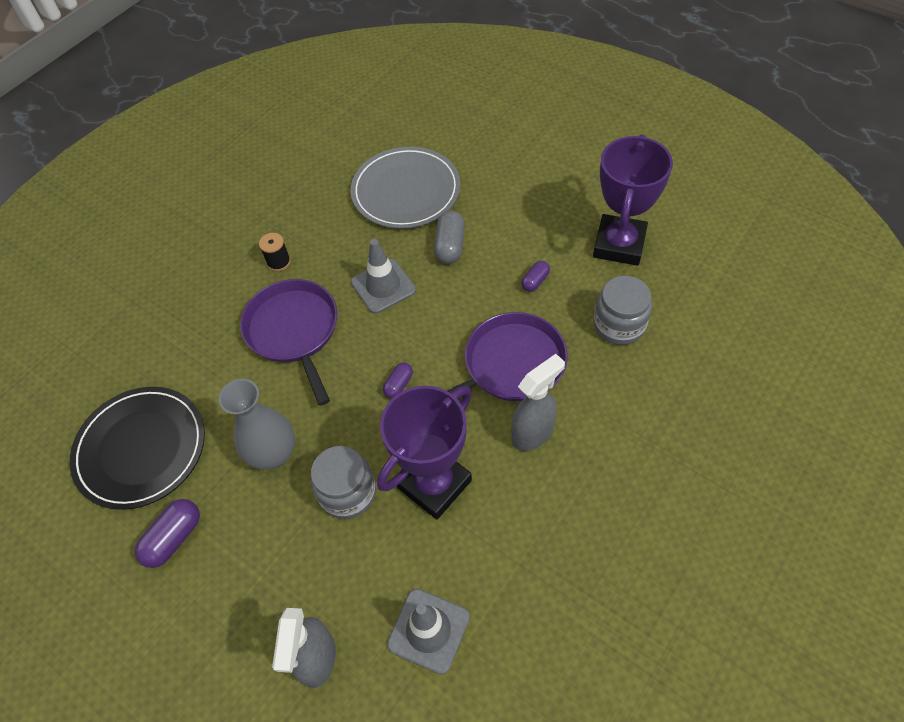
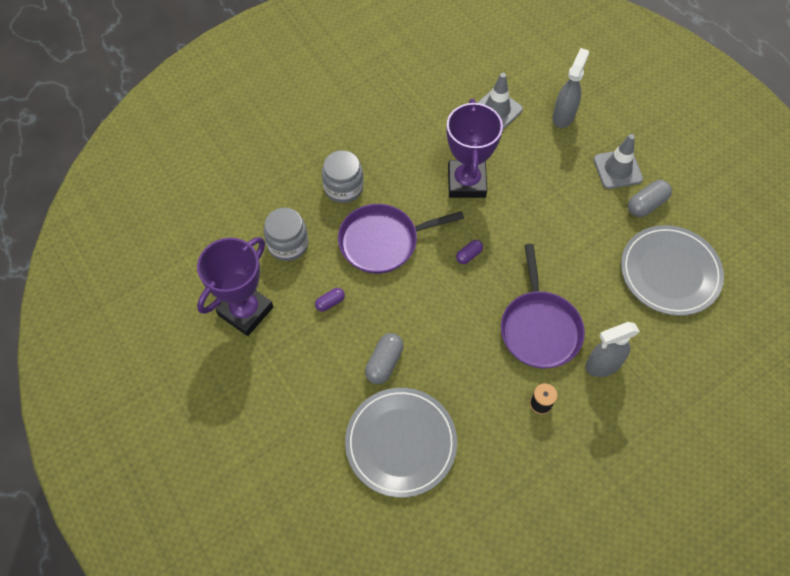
camera: 165 degrees left, 5 degrees up
(141, 449) = (670, 272): black plate -> grey plate
(174, 538) = (646, 204): purple capsule -> grey capsule
(273, 454) = (571, 236): grey vase -> none
(347, 492) = (525, 195): grey jar -> grey jar (343, 187)
(383, 286) = (455, 343): grey traffic cone -> grey traffic cone (617, 169)
(434, 484) = (466, 182): purple trophy -> purple trophy turned 60 degrees counterclockwise
(533, 433) = (389, 191): grey spray bottle -> grey spray bottle (602, 365)

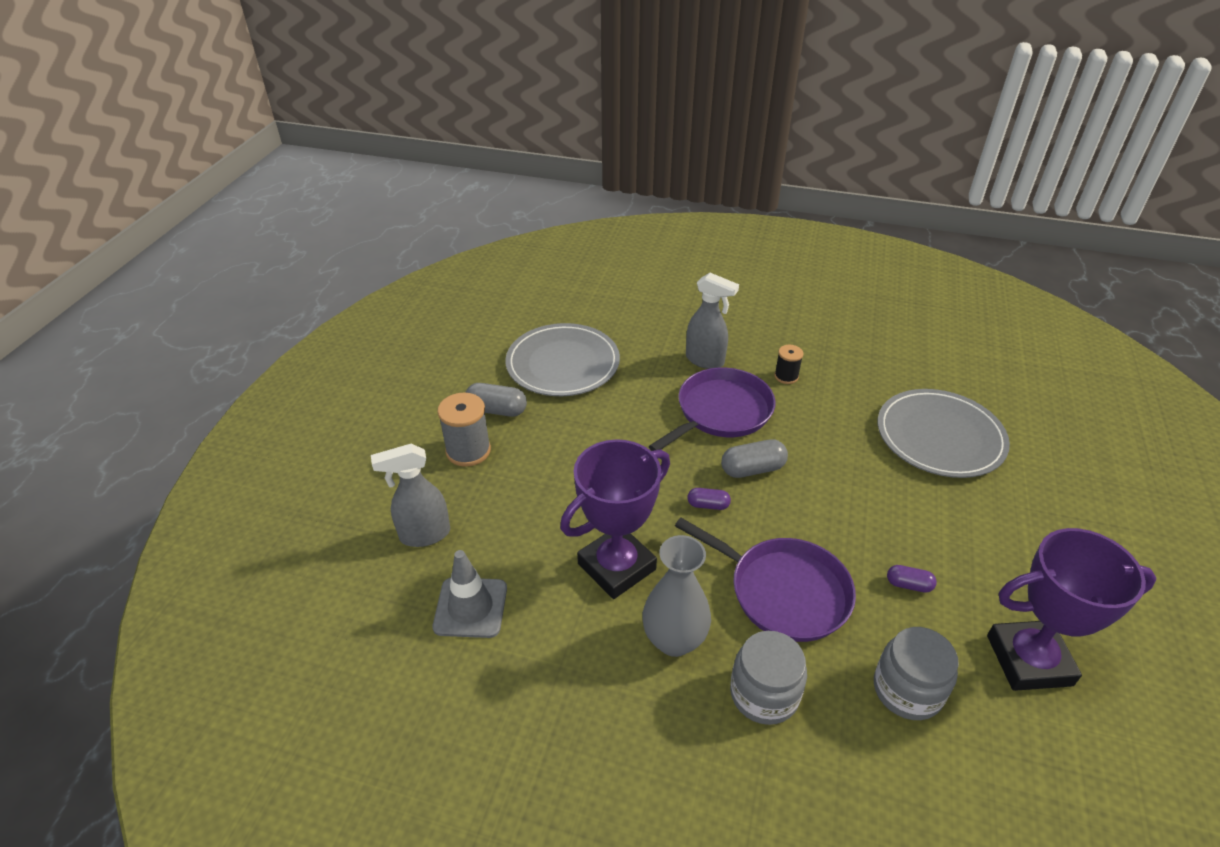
camera: 130 degrees left, 20 degrees down
(384, 363) = (898, 494): grey capsule -> grey capsule (752, 469)
(402, 175) = (674, 640): none -> grey vase
(617, 169) = (468, 451): grey traffic cone -> grey spool

